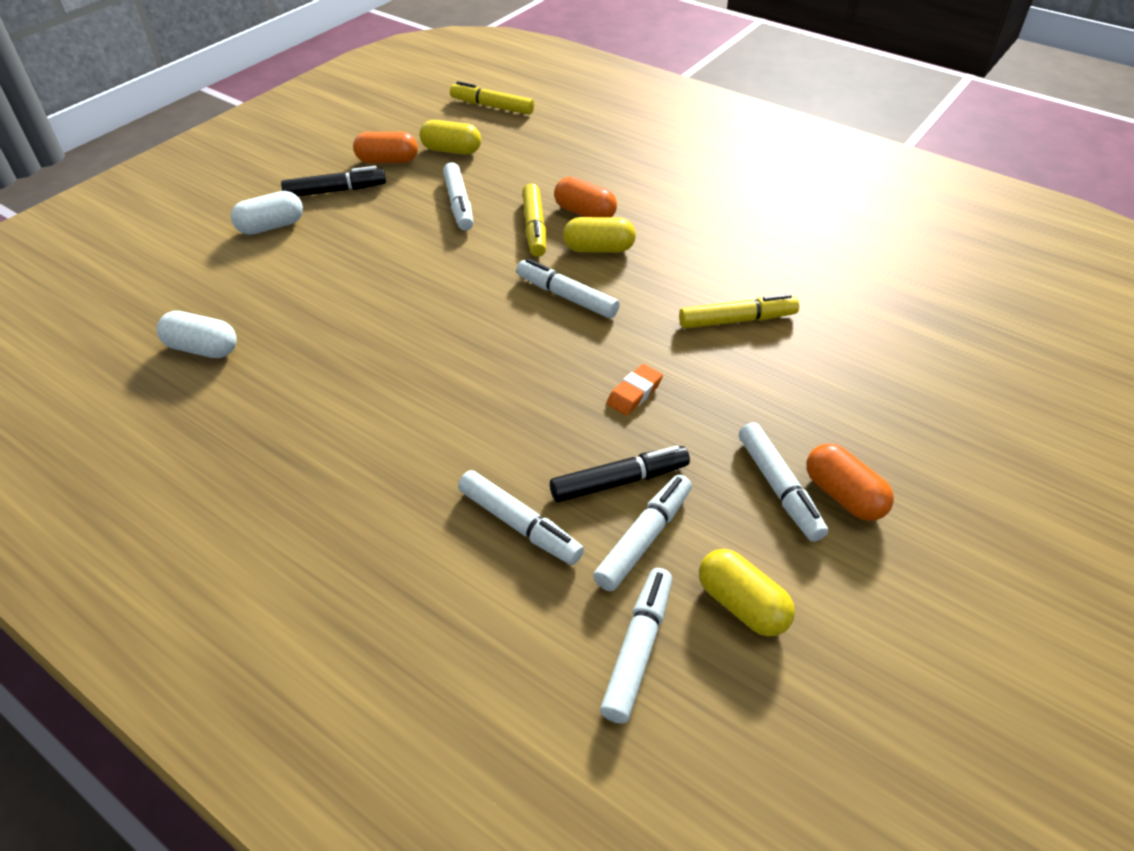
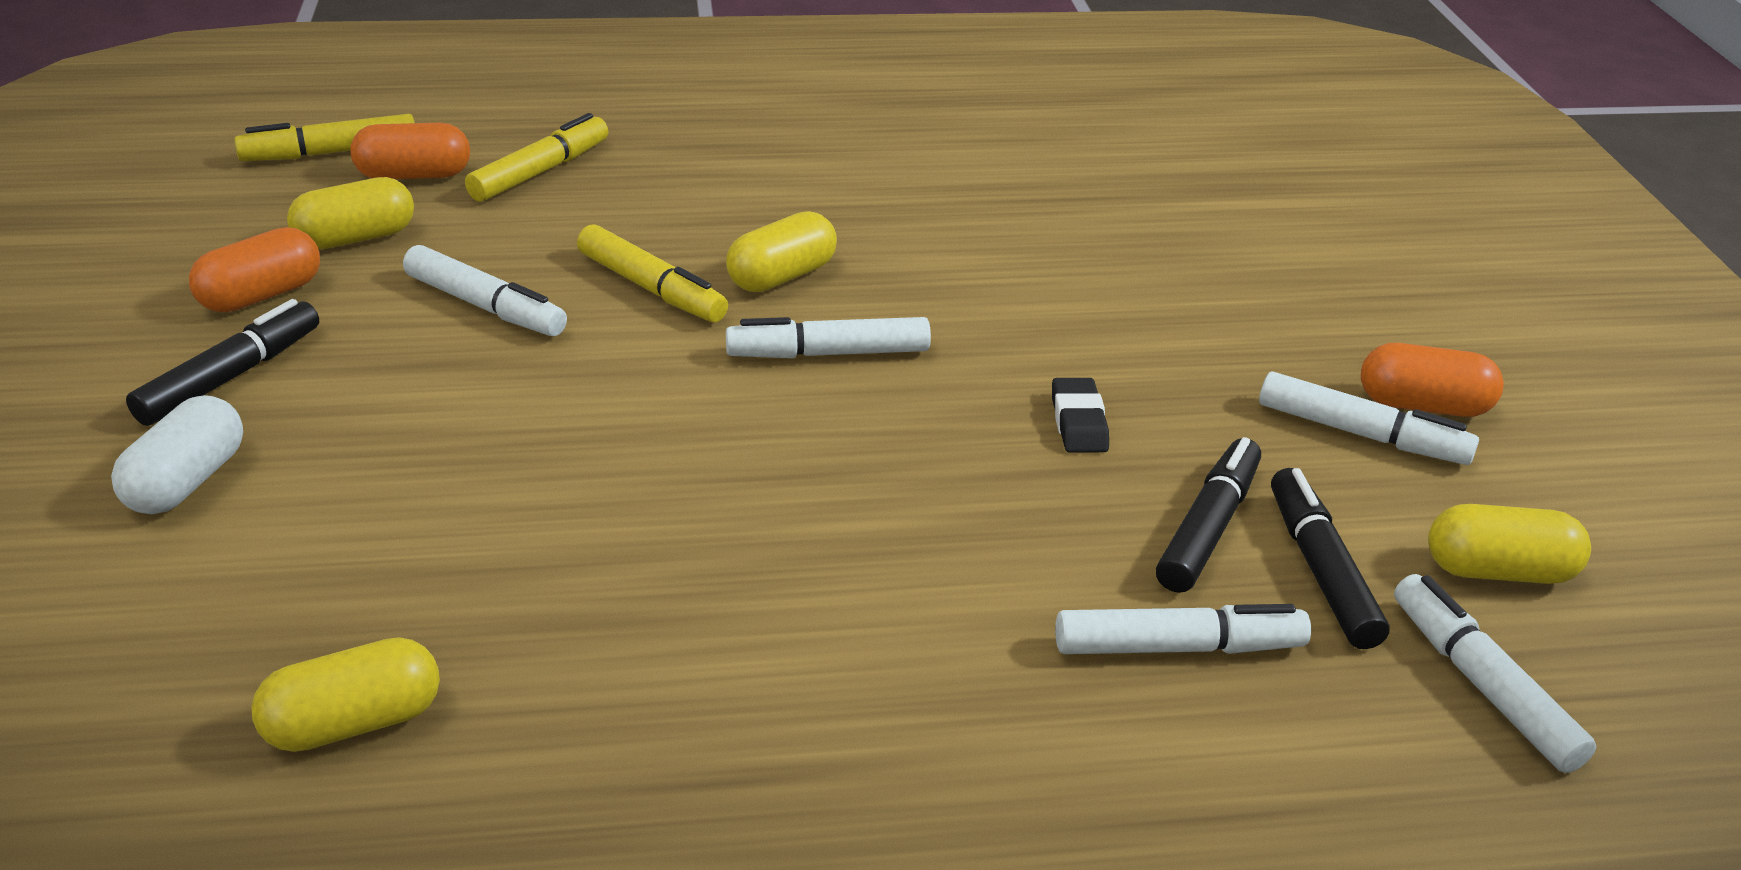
camera: 45 degrees left, 10 degrees down
(202, 348) = (353, 723): white capsule -> yellow capsule
(585, 213) = (695, 240): orange capsule -> orange capsule (414, 175)
(634, 393) = (1078, 422): orange eraser -> black eraser
(644, 538) = (1321, 570): white marker -> black marker
(737, 320) = (1067, 282): yellow marker -> yellow marker (540, 172)

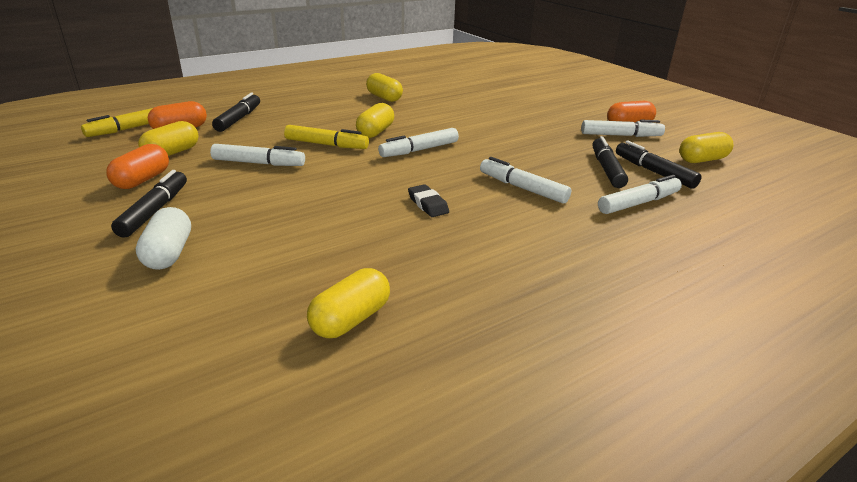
camera: 25 degrees left, 5 degrees down
(540, 172) = (239, 119): yellow marker -> black marker
(892, 173) = (384, 98): none -> yellow capsule
(1078, 422) = (530, 151): black eraser -> black eraser (428, 204)
(1482, 685) = (735, 189): white marker -> white marker (522, 188)

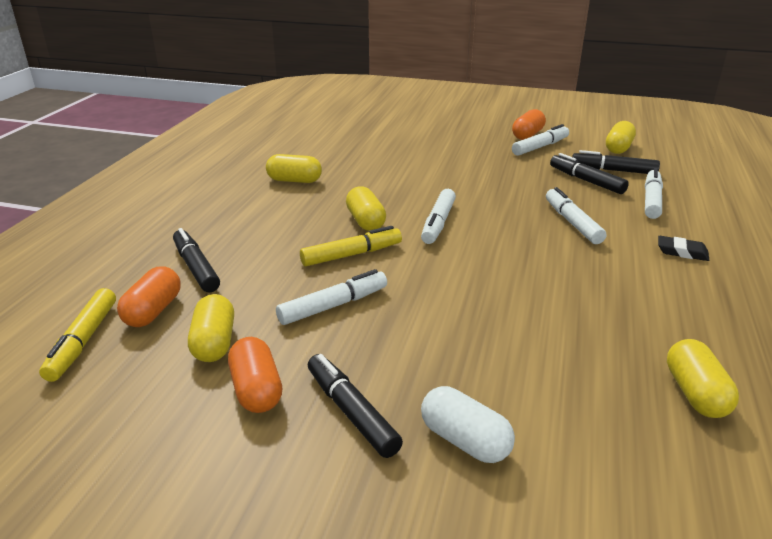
camera: 40 degrees left, 0 degrees up
(428, 204) = (546, 270): black eraser -> black eraser (682, 252)
(522, 188) = (572, 222): white marker -> white marker turned 75 degrees clockwise

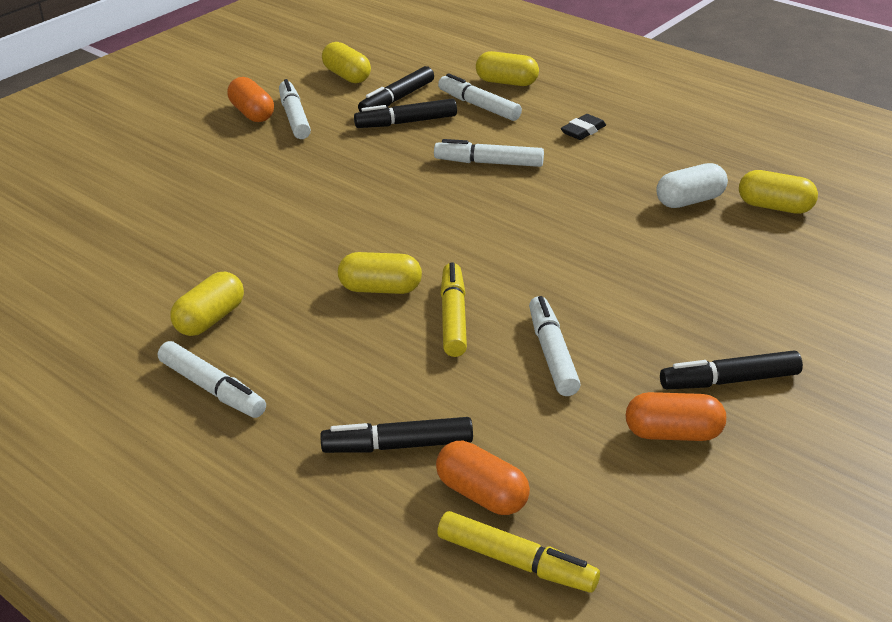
camera: 65 degrees left, 5 degrees up
(214, 343) = (576, 452): yellow capsule -> yellow capsule (506, 82)
(438, 223) = (425, 241): white marker -> white marker (212, 389)
(465, 440) = (787, 329): white capsule -> white capsule (690, 201)

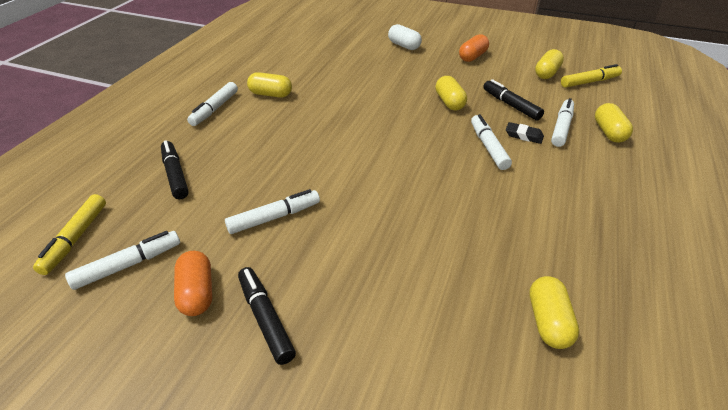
camera: 70 degrees right, 5 degrees up
(294, 117) = (480, 69): white marker -> white marker (128, 265)
(380, 289) = (318, 137): yellow capsule -> yellow capsule (449, 102)
(397, 99) = (536, 96): black marker -> none
(453, 317) = (300, 169): yellow marker -> yellow marker (589, 82)
(482, 494) = (134, 214): orange capsule -> none
(583, 131) = (574, 181): black eraser -> black eraser (523, 135)
(690, 201) = (515, 259): white capsule -> white capsule (404, 46)

